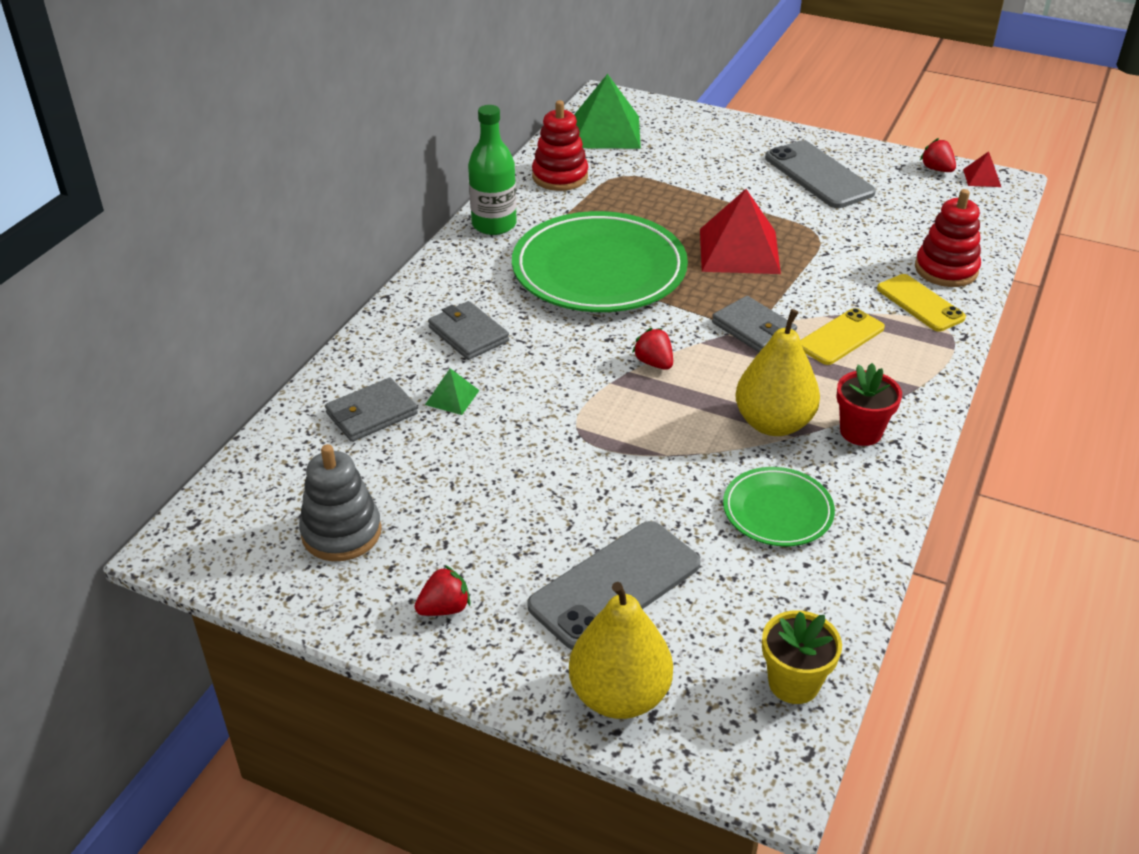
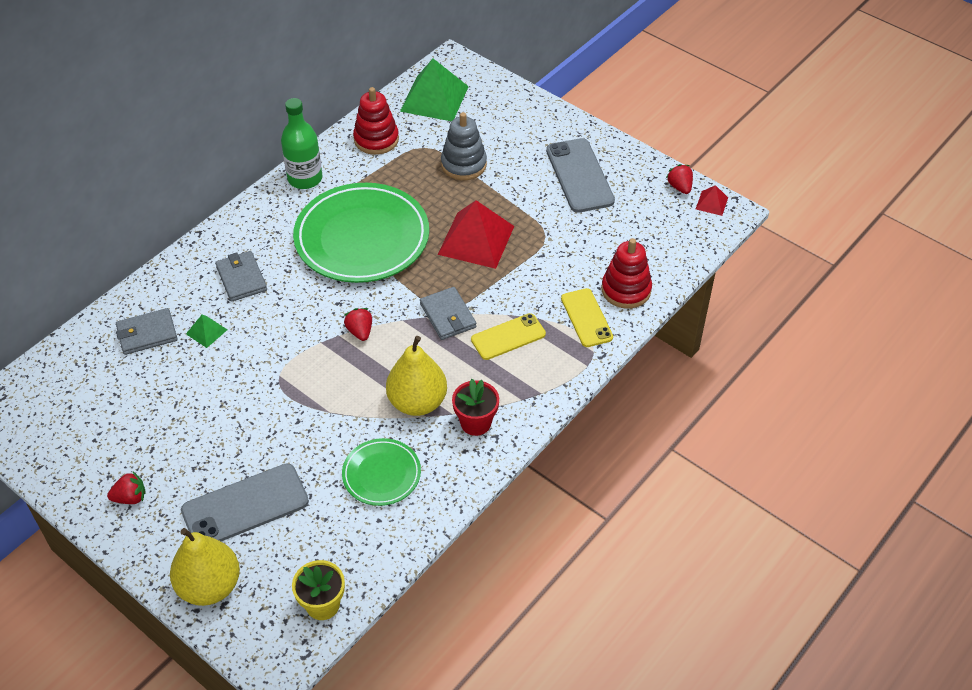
camera: 15 degrees right, 10 degrees up
(341, 532) = (90, 425): grey stacking toy -> grey stacking toy (463, 164)

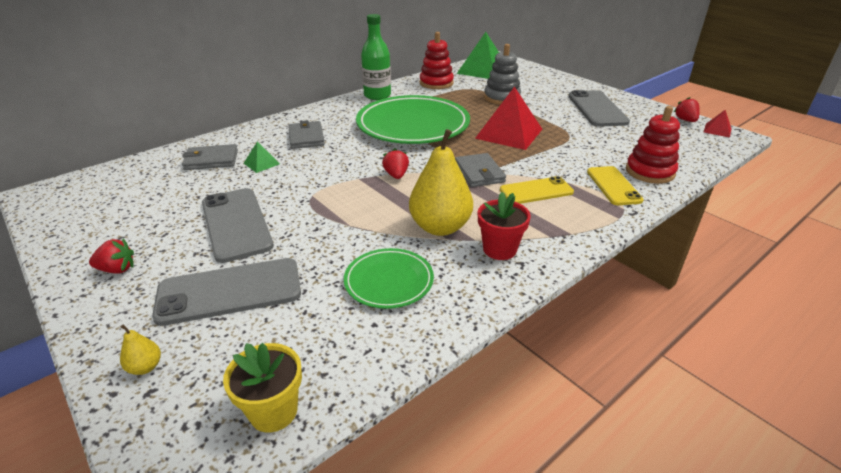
camera: 10 degrees right, 15 degrees down
(209, 586) = (145, 367): yellow pear -> yellow pear, size x0.42
(217, 426) = (236, 224): none -> grey phone

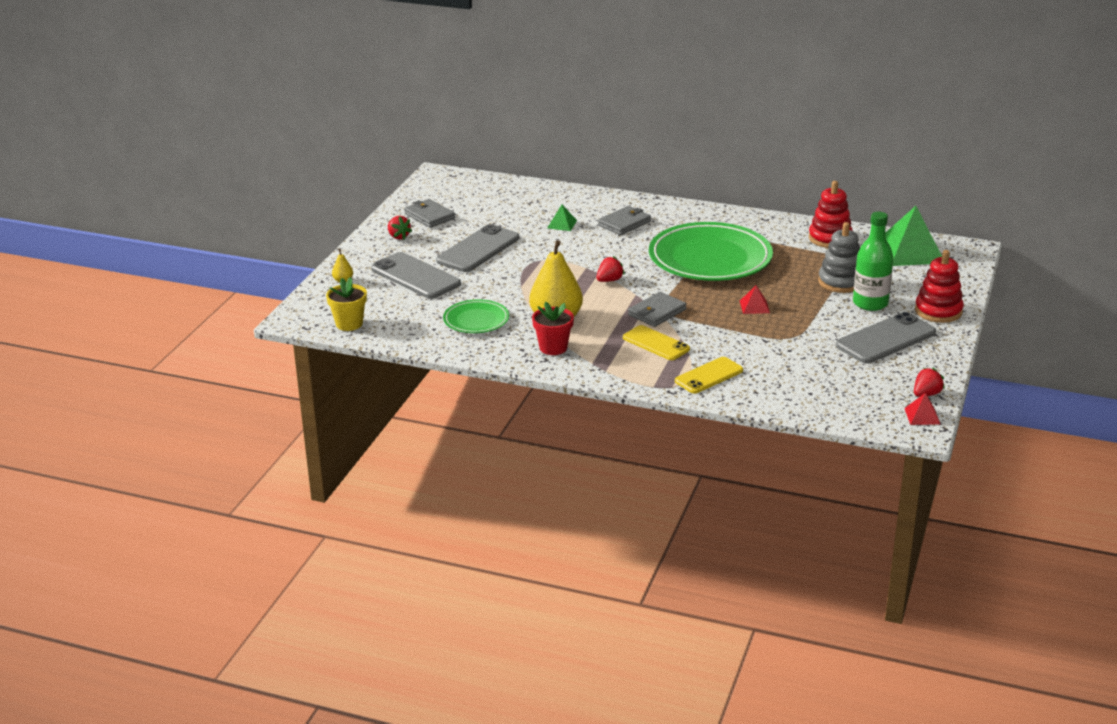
camera: 60 degrees right, 5 degrees down
(211, 160) = (543, 205): grey wallet -> grey wallet (429, 216)
(377, 95) = (753, 221): green bottle -> green bottle (870, 303)
(509, 133) = (754, 306): red pyramid -> red pyramid, size x0.46
(649, 172) = (760, 389): red stacking toy -> red stacking toy (938, 311)

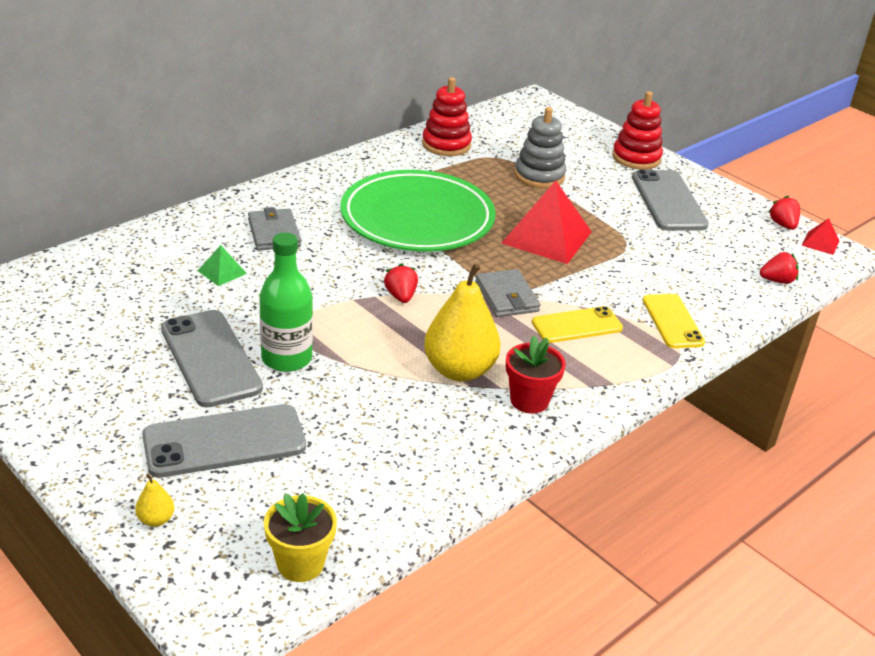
camera: 65 degrees left, 5 degrees up
(398, 236) = (84, 412): red strawberry -> red strawberry (777, 281)
(429, 216) = (60, 361): grey wallet -> none
(476, 320) = (403, 435): green plate -> none
(754, 306) = (546, 237): red pyramid -> red pyramid, size x2.18
(870, 303) = (594, 180): green bottle -> green bottle (286, 358)
(910, 251) = (513, 123): green pyramid -> none

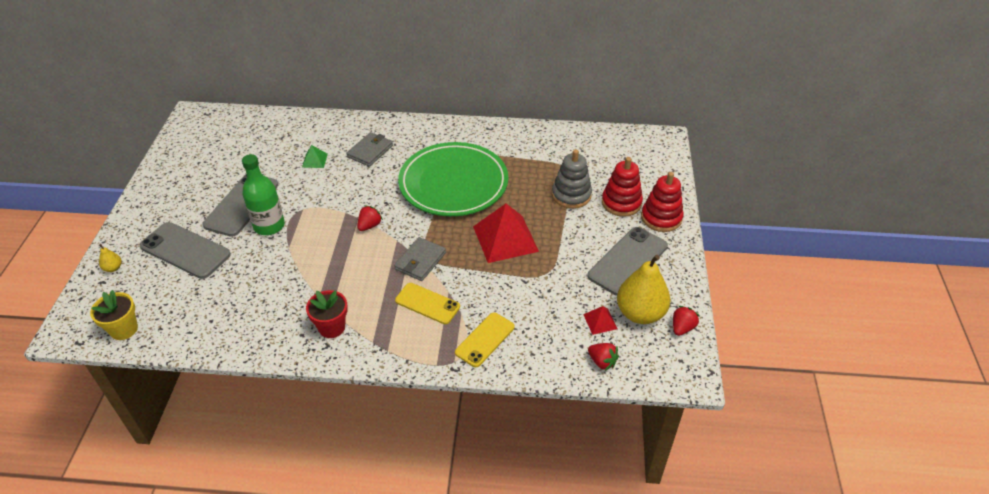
camera: 50 degrees right, 10 degrees up
(446, 145) = (549, 143): red stacking toy -> red stacking toy (621, 203)
(459, 370) = (328, 286): yellow pear -> yellow pear (640, 313)
(820, 243) = (687, 358): red pyramid -> red pyramid (600, 321)

